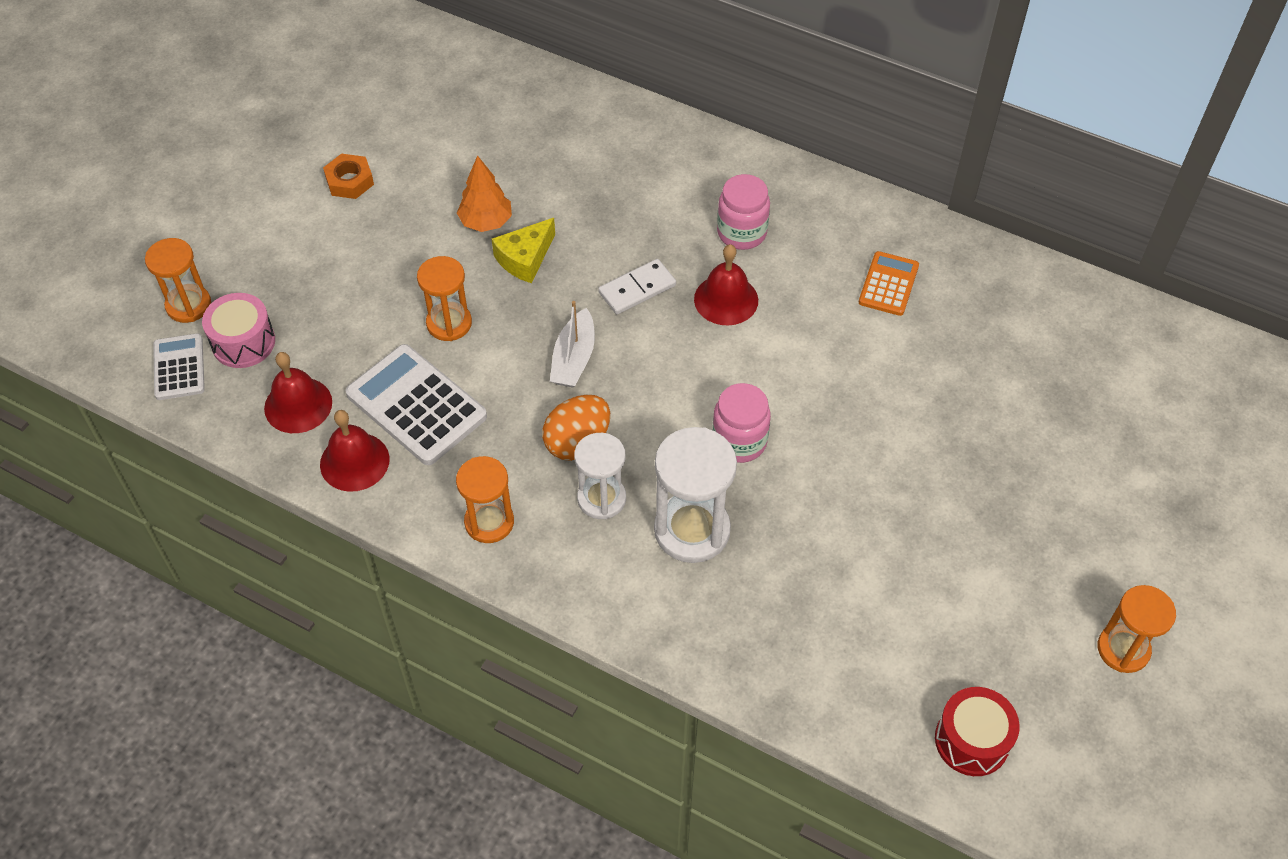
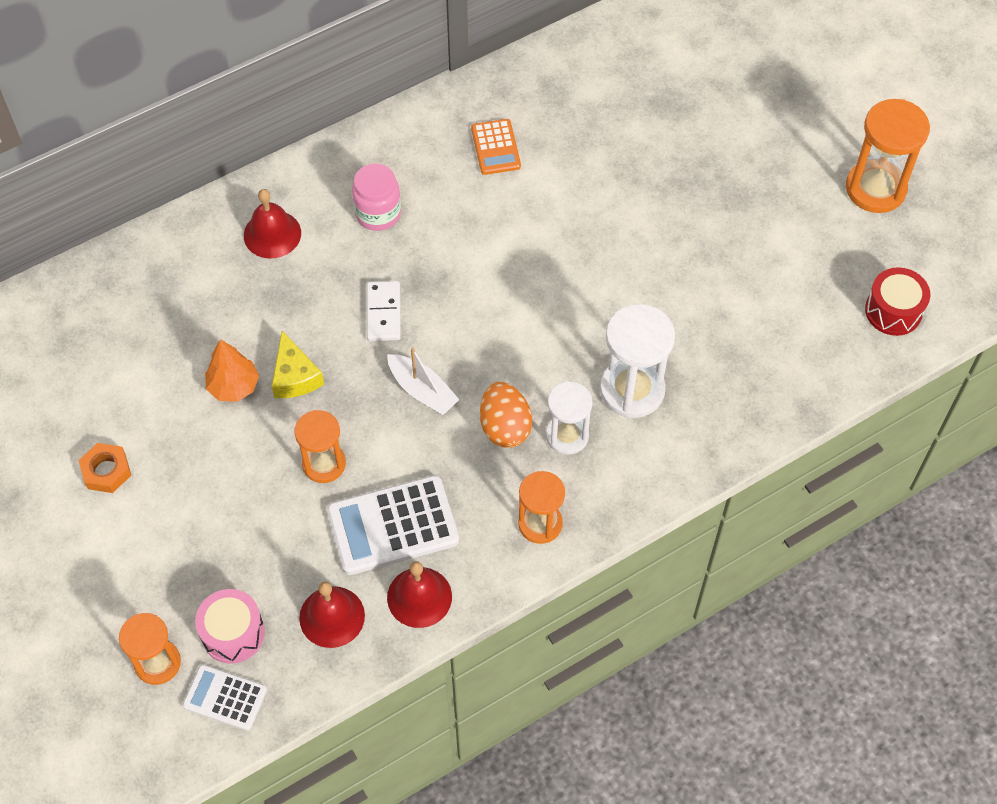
camera: 60 degrees left, 5 degrees up
(726, 299) = (436, 258): red bell -> red bell (272, 234)
(739, 441) = (574, 319): pink jar -> none
(888, 284) = (495, 147): orange calculator -> orange calculator turned 150 degrees counterclockwise
(1123, 649) = (875, 188): orange hourglass -> orange hourglass, size x1.53

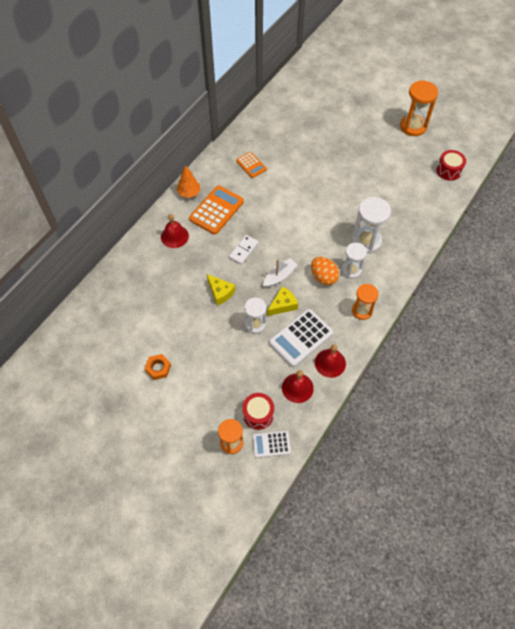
camera: 25 degrees left, 0 degrees up
(233, 633) = (258, 414): pink drum -> red drum
(234, 386) = (195, 308): orange tree -> orange tree (189, 193)
(324, 464) = (255, 324): orange hourglass -> white hourglass
(378, 213) = (216, 210): pink jar -> orange calculator
(383, 313) = (243, 250): white domino -> white domino turned 60 degrees clockwise
(396, 449) = (282, 305): none -> yellow cheese
(422, 390) = (279, 276): white boat -> white boat turned 60 degrees counterclockwise

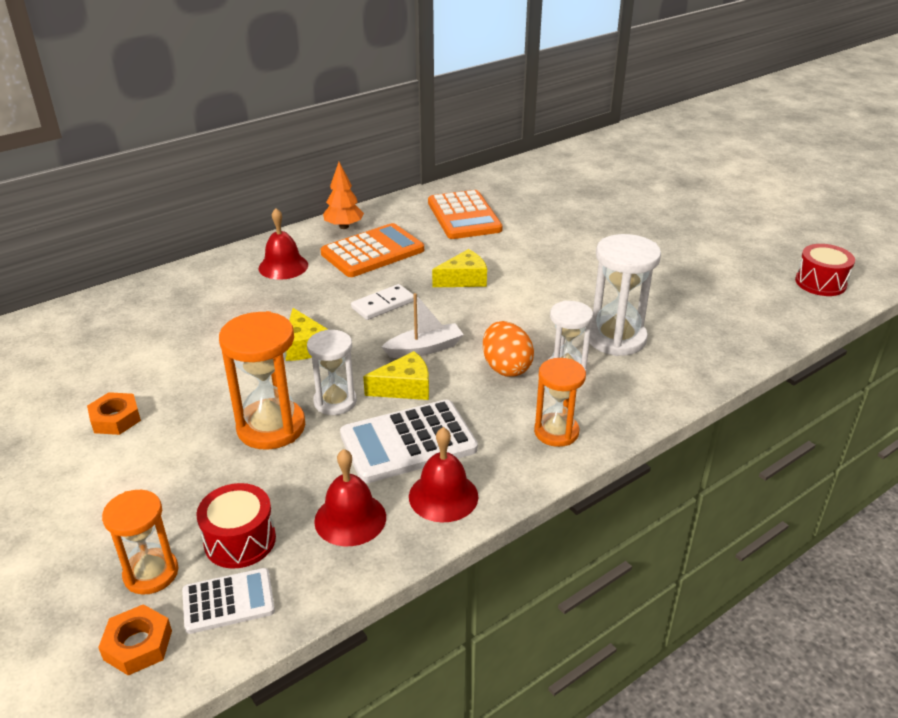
camera: 20 degrees right, 25 degrees down
(248, 475) = (138, 645): none -> orange nut
(251, 165) = (464, 216): orange calculator -> orange calculator, size x1.71
(271, 444) = (228, 601): white calculator -> white calculator turned 150 degrees clockwise
(275, 219) = (464, 279): none -> yellow cheese
(413, 126) = (770, 223): orange hourglass -> orange hourglass (271, 427)

